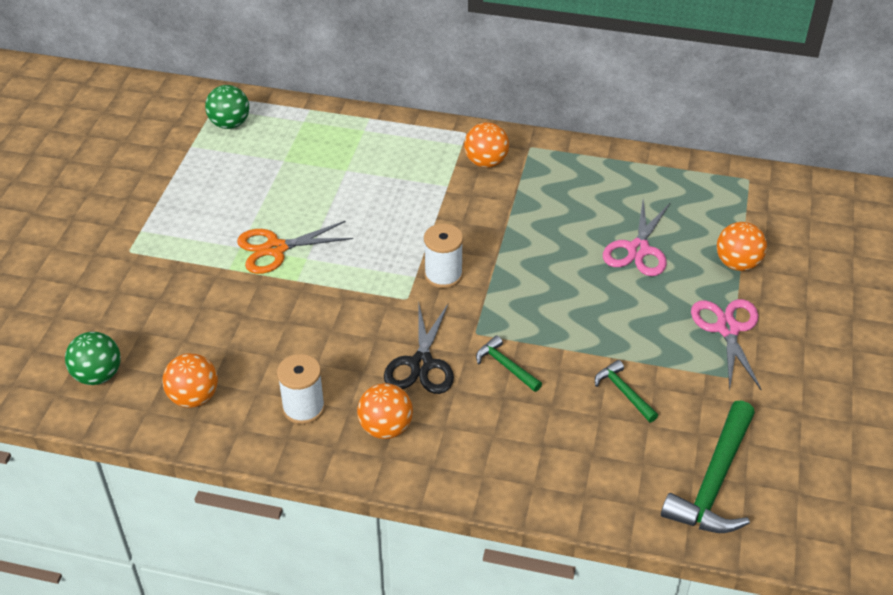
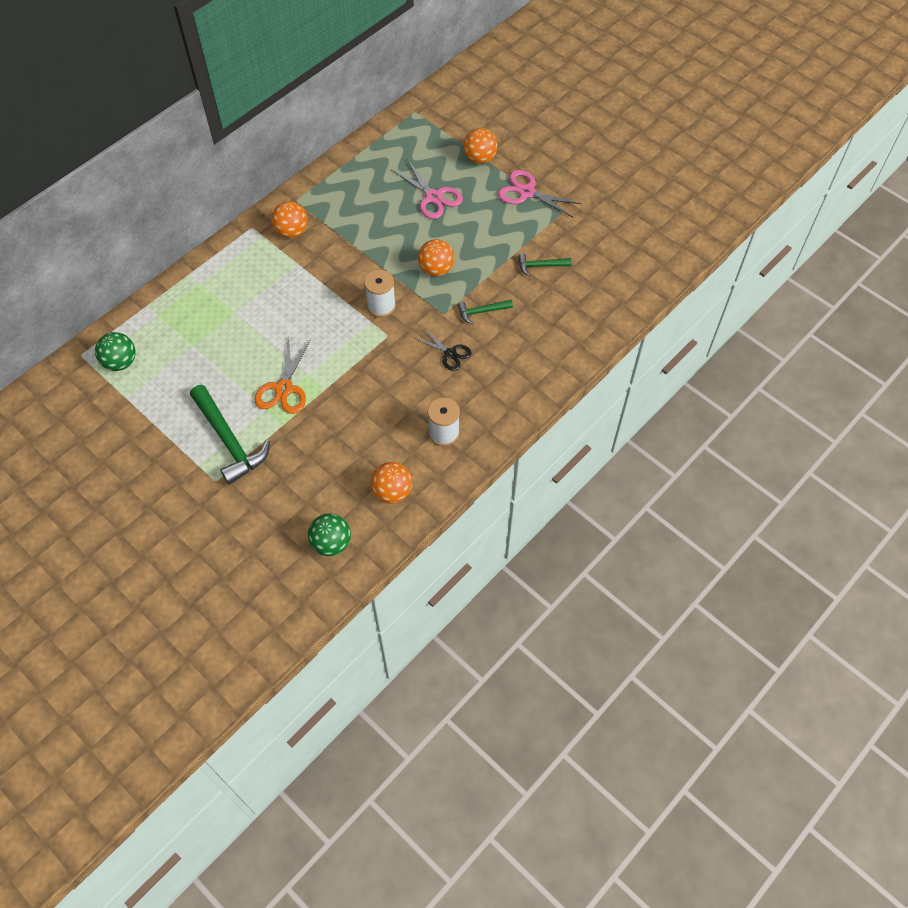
camera: 60 degrees left, 15 degrees up
(386, 428) = (489, 396): orange ball -> orange ball (436, 269)
(421, 364) = (450, 353): black scissors -> black scissors, size x0.65
(714, 482) = (628, 261): green hammer -> green hammer (229, 441)

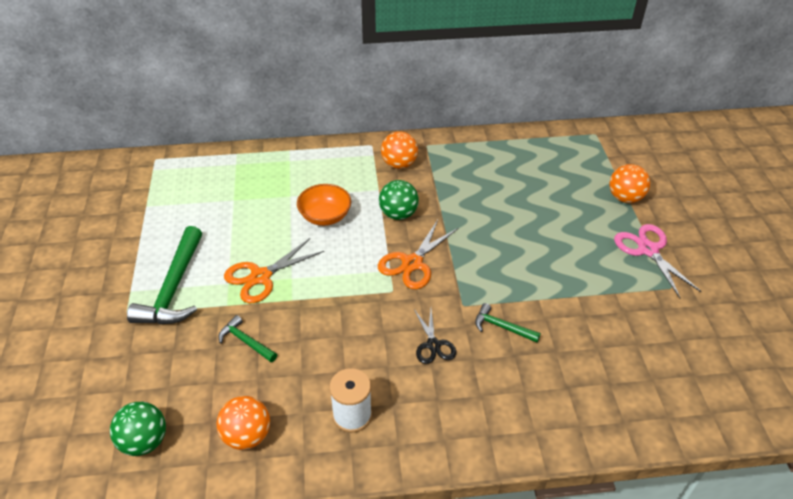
camera: 40 degrees right, 15 degrees down
(120, 362) = (173, 180): green ball -> green ball (398, 214)
(280, 312) = (325, 216): none -> orange bowl
(381, 306) = (412, 263): white spool -> orange scissors
(433, 197) = (549, 205): pink scissors -> none
(436, 269) = (493, 263): orange ball -> none
(540, 266) = (603, 322): green hammer -> green hammer (245, 341)

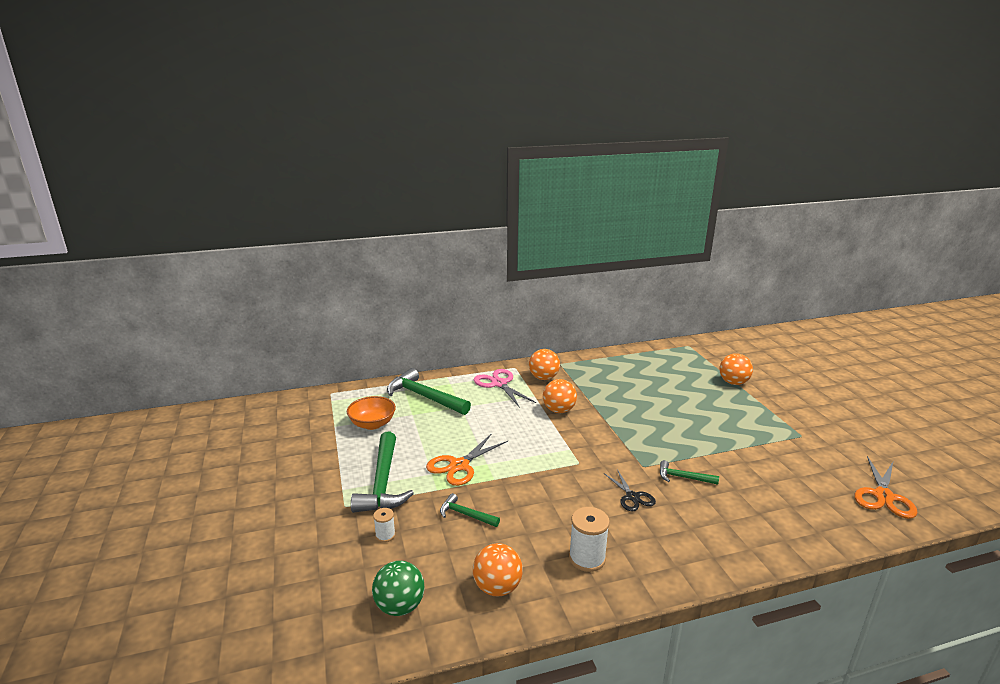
camera: 10 degrees left, 20 degrees down
(156, 355) = (385, 535): none -> white spool
(254, 176) = (424, 397): none -> green hammer
(325, 216) = (497, 418): orange bowl -> orange bowl (372, 424)
(398, 214) = (559, 410): green ball -> orange ball
(412, 263) = (586, 442): orange scissors -> orange scissors (883, 496)
(648, 250) = (770, 413): pink scissors -> pink scissors (499, 384)

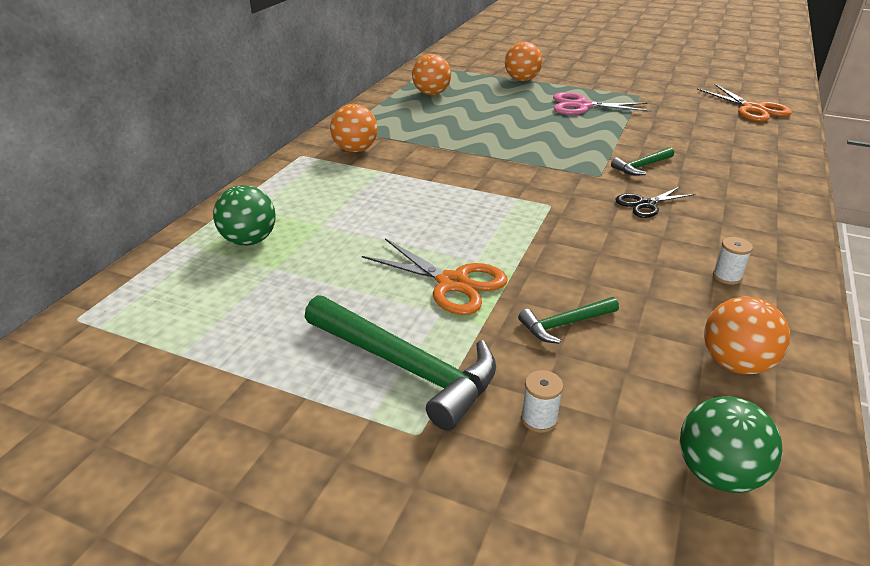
camera: 50 degrees left, 10 degrees up
(372, 424) = (240, 313): orange bowl -> none
(424, 397) = (249, 240): green hammer -> green ball
(459, 465) = (452, 283): orange scissors -> orange scissors turned 45 degrees counterclockwise
(499, 384) = (318, 179): pink scissors -> pink scissors (582, 106)
(559, 410) = (435, 171): orange ball -> orange ball (431, 93)
(587, 558) = (727, 276): white spool -> white spool, size x0.56
(632, 497) = (645, 204): black scissors -> black scissors turned 135 degrees clockwise

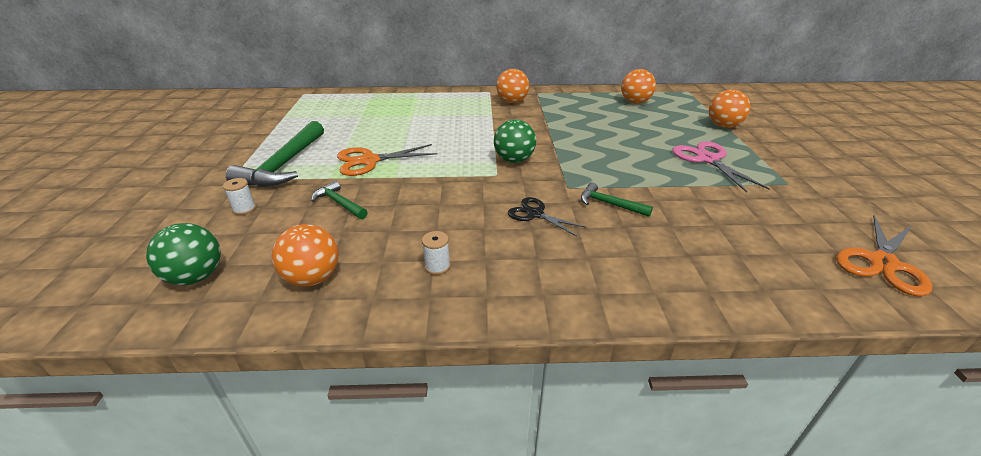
camera: 65 degrees right, 0 degrees up
(249, 240) = (384, 104): green ball -> green ball (514, 160)
(452, 283) = (369, 161): orange scissors -> orange scissors turned 60 degrees clockwise

